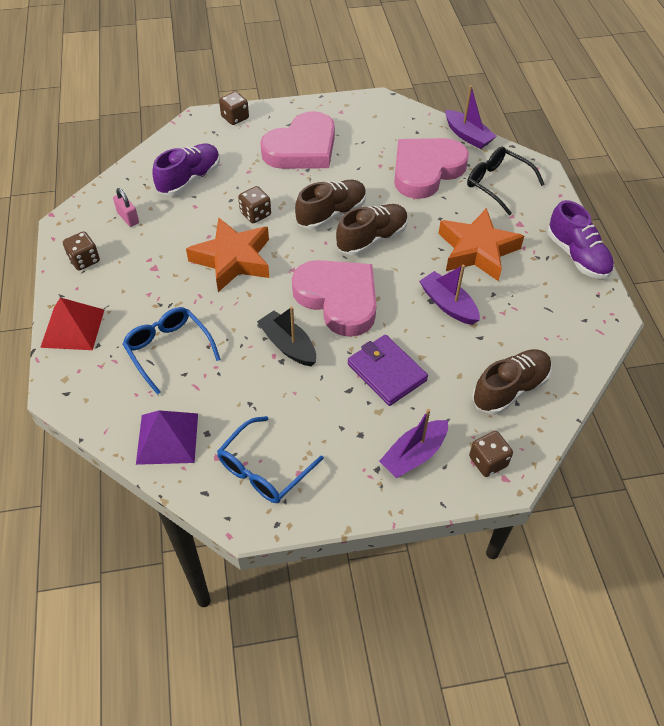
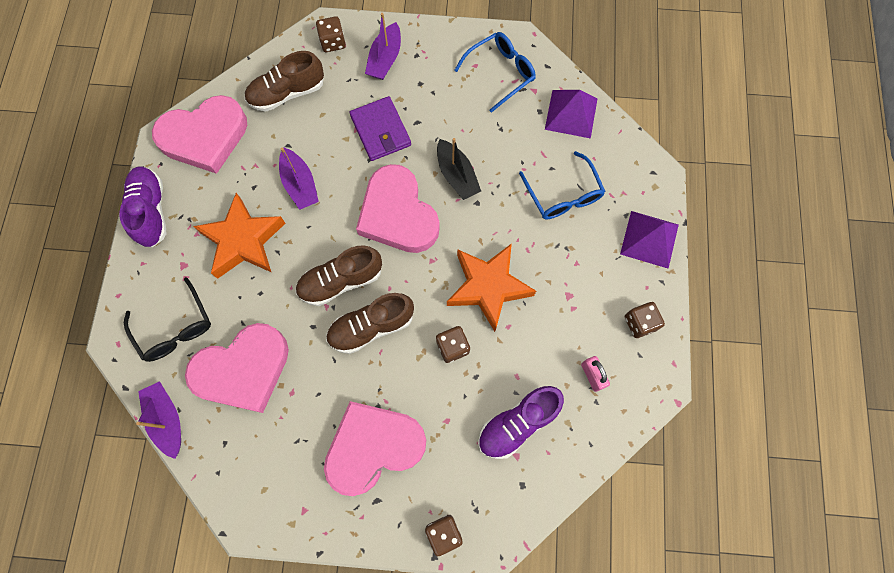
camera: 165 degrees left, 20 degrees up
(73, 328) = (649, 239): red pyramid -> purple pyramid
(414, 455) = (385, 59): purple boat -> purple boat turned 135 degrees clockwise
(570, 327) = (205, 137): none -> pink heart

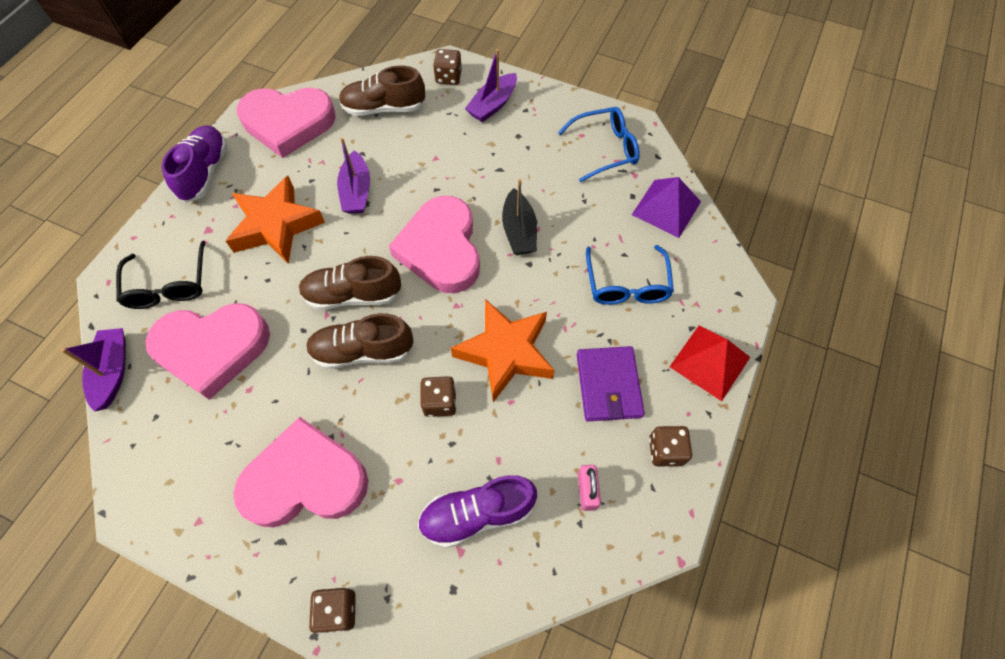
camera: 20 degrees right, 10 degrees down
(380, 131) = (459, 166): purple wallet -> purple wallet (608, 385)
(649, 239) = (709, 362): purple pyramid -> red pyramid

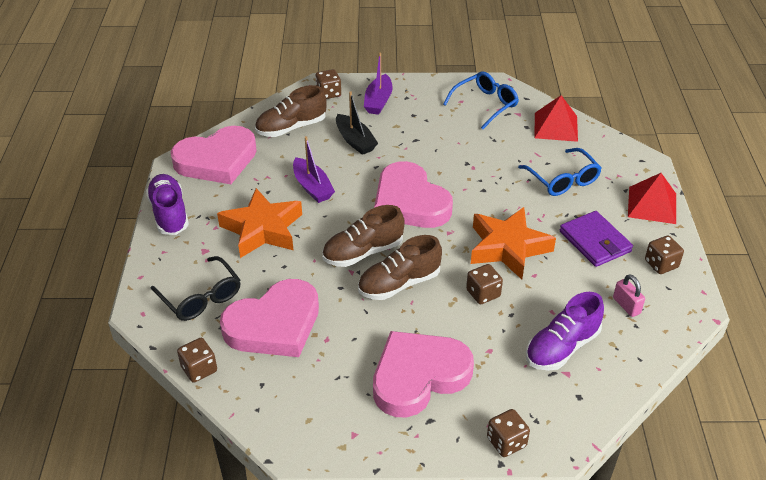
camera: 25 degrees left, 20 degrees down
(113, 372) = (199, 369): purple boat -> brown dice
(519, 231) = (460, 172): black boat -> black boat (355, 141)
(666, 208) = (556, 127): purple pyramid -> red pyramid

